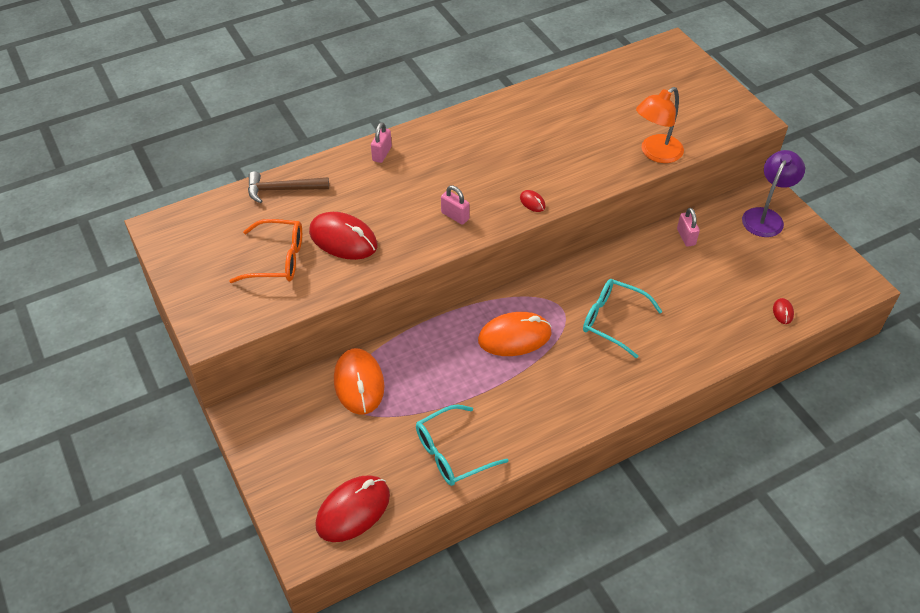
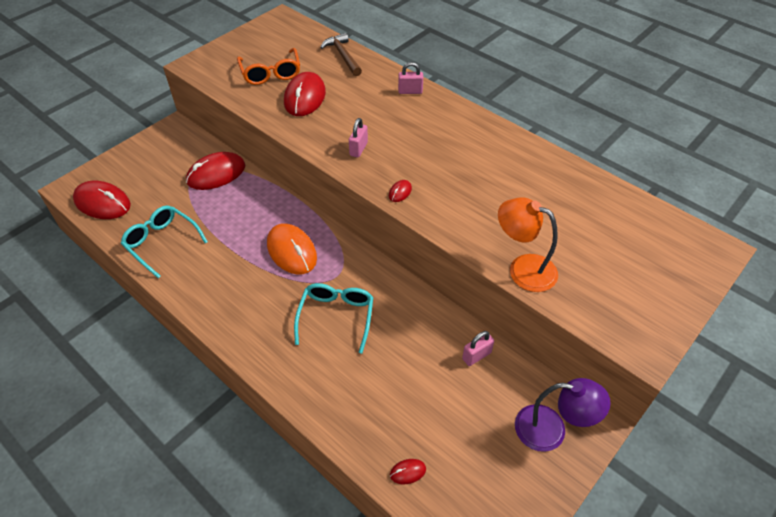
camera: 70 degrees right, 0 degrees up
(359, 383) = (216, 174): orange mouse -> red mouse

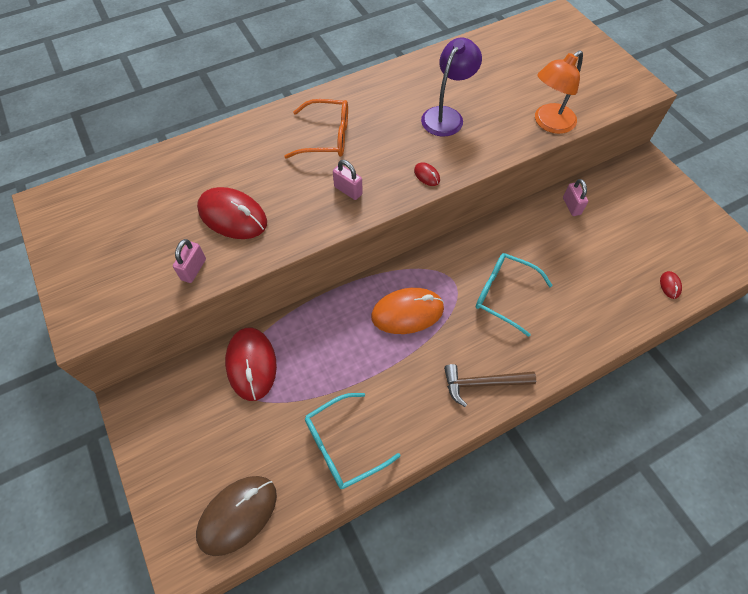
camera: 70 degrees left, 10 degrees up
(102, 203) = (238, 515): red mouse -> brown mouse
(271, 73) = (162, 239): orange glasses -> orange glasses (326, 137)
(343, 56) = (175, 162): brown hammer -> brown hammer (482, 383)
(410, 91) = (277, 124): pink padlock -> pink padlock (193, 269)
(551, 430) = (646, 185): purple lamp -> purple lamp (446, 116)

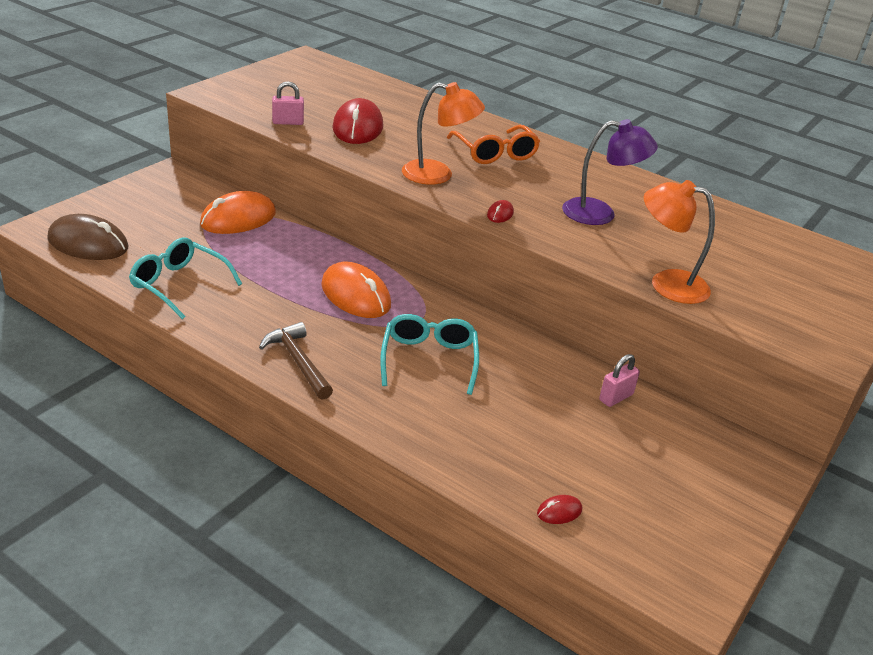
camera: 60 degrees right, 25 degrees down
(251, 364) = (238, 219): red mouse -> orange mouse
(348, 190) = (438, 175): pink padlock -> orange lamp

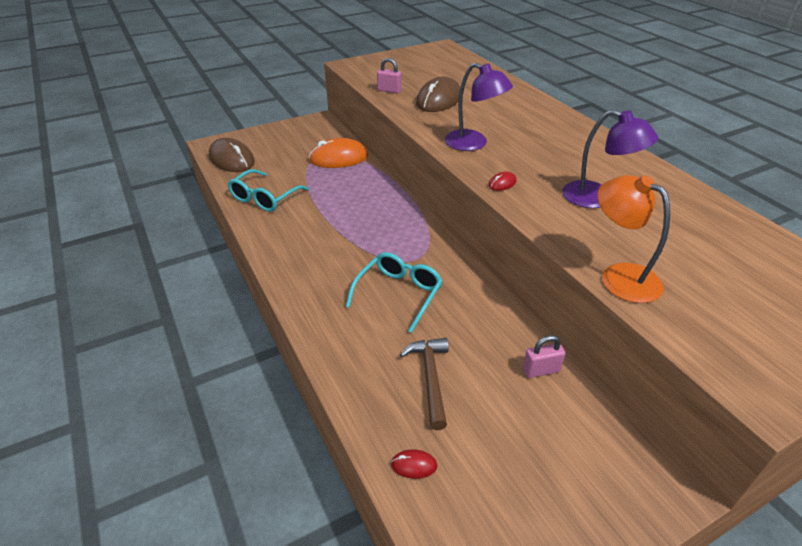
camera: 30 degrees right, 5 degrees up
(179, 285) = (265, 198): turquoise glasses -> turquoise glasses turned 120 degrees counterclockwise
(298, 361) = (300, 272): brown hammer -> brown hammer (430, 378)
(355, 295) = (379, 230): orange mouse -> none
(357, 127) = (438, 100): red mouse -> brown mouse
(438, 175) = (473, 144): orange lamp -> purple lamp
(495, 153) = (537, 133): orange glasses -> none

